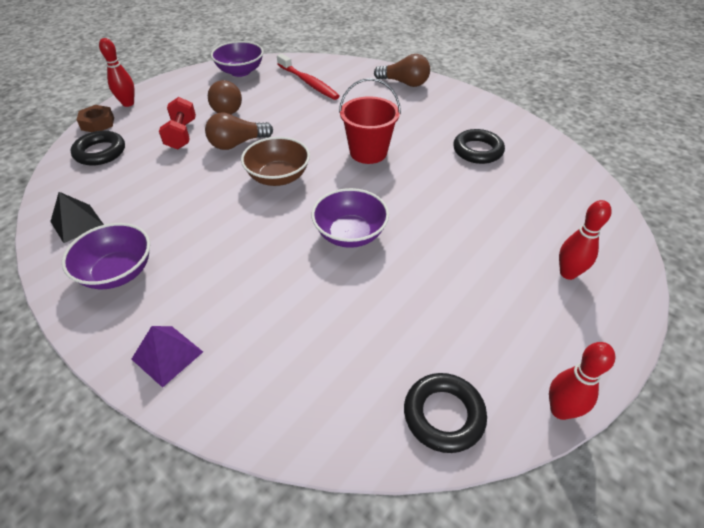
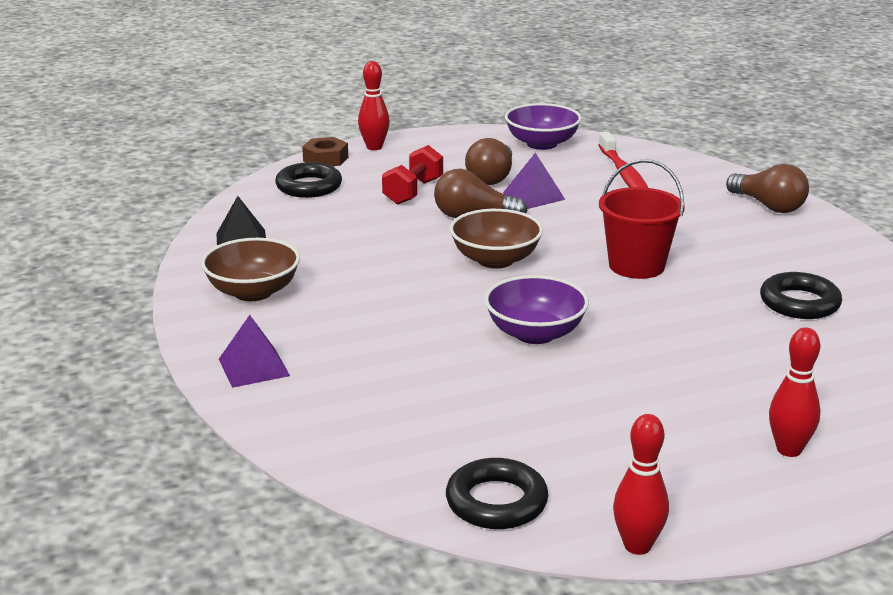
camera: 30 degrees right, 20 degrees down
(118, 272) = (253, 292): purple bowl -> brown bowl
(265, 115) = (533, 196): none -> purple pyramid

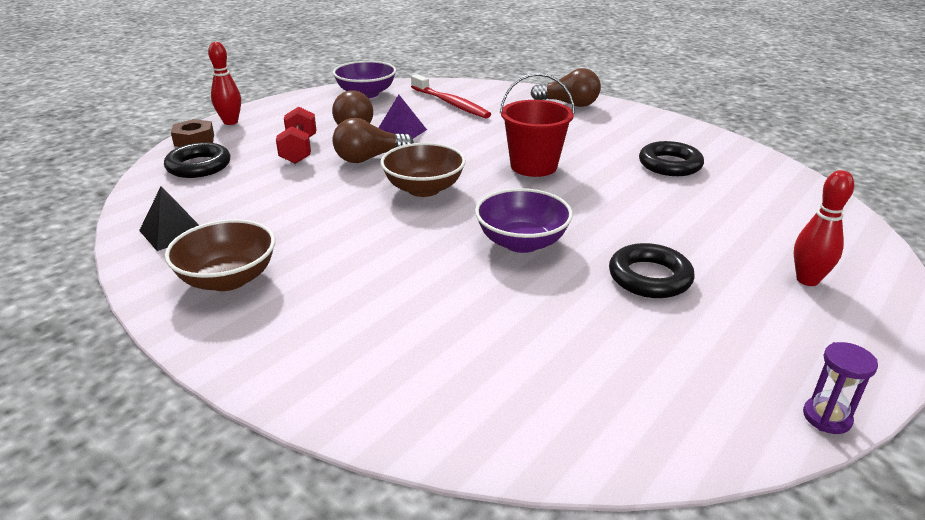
camera: 30 degrees left, 5 degrees up
(254, 367) = (298, 361): purple pyramid -> none
(496, 502) = (672, 422): black ring -> black ring (649, 277)
(637, 546) = (826, 417): red bowling pin -> purple hourglass

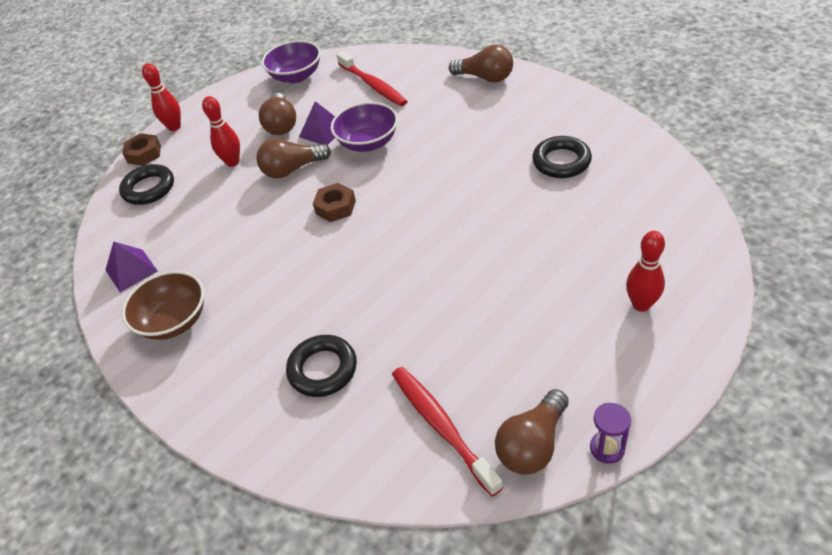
camera: 10 degrees right, 15 degrees up
(173, 232) = (131, 270): black pyramid -> purple pyramid
(299, 150) = (232, 162): red dumbbell -> red bowling pin
(424, 189) = (335, 207): brown bowl -> brown nut
(522, 242) = (409, 270): purple bowl -> purple bowl (368, 143)
(533, 166) = (436, 171): red bucket -> none
(599, 391) = (441, 426): none -> red toothbrush
(649, 277) = (508, 306): black ring -> black ring (323, 369)
(727, 412) = (532, 444): none -> brown light bulb

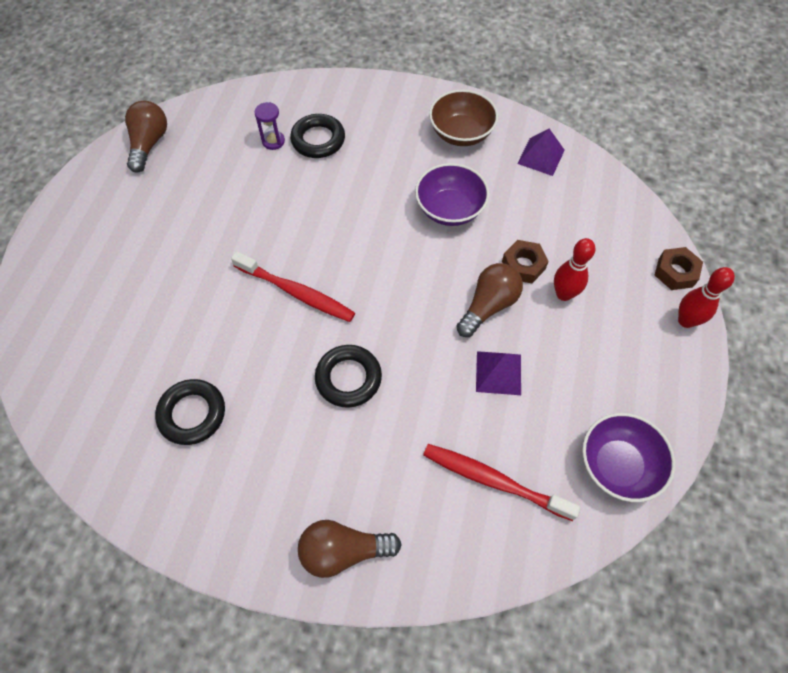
camera: 145 degrees right, 15 degrees up
(149, 188) = (619, 234): black ring -> black ring (348, 378)
(281, 124) = (558, 367): brown light bulb -> none
(335, 207) = (406, 275): brown nut -> brown nut (523, 265)
(368, 143) = (430, 372): purple bowl -> purple bowl (450, 209)
(441, 426) = (214, 134): red toothbrush -> red toothbrush (296, 292)
(607, 448) = (99, 157): purple hourglass -> purple hourglass (273, 141)
(641, 304) = (85, 266): red bowling pin -> none

